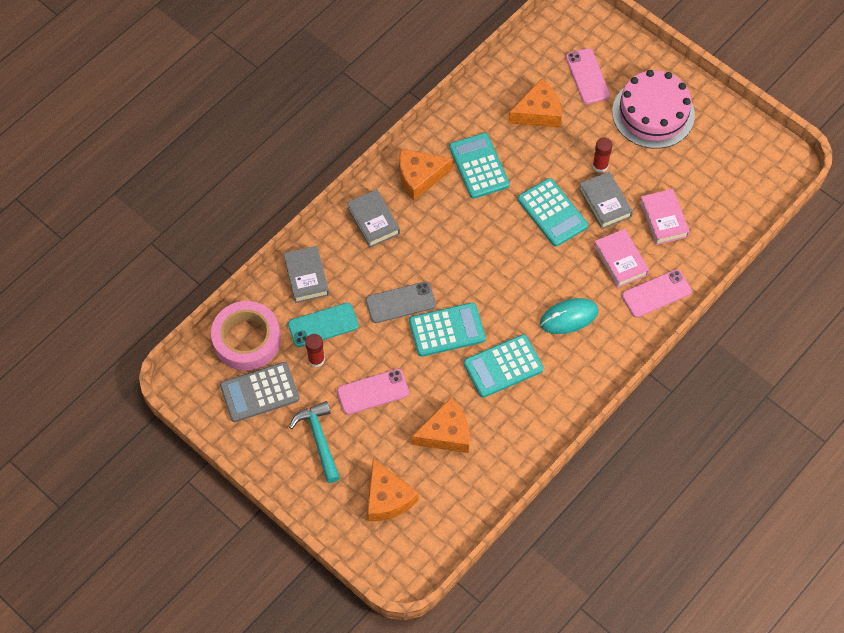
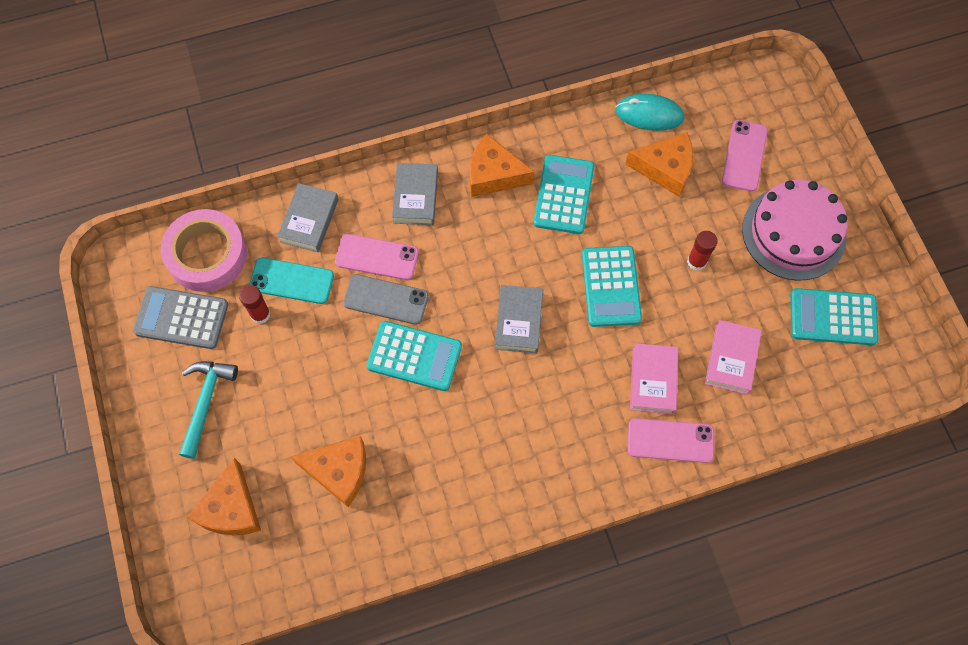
camera: 30 degrees right, 5 degrees up
(373, 392) = (294, 381): pink phone -> pink phone (377, 257)
(503, 366) = (448, 430): turquoise calculator -> turquoise calculator (833, 317)
(569, 317) = (555, 414): turquoise mouse -> turquoise mouse (649, 114)
(605, 203) = (676, 306): grey book -> grey book (519, 321)

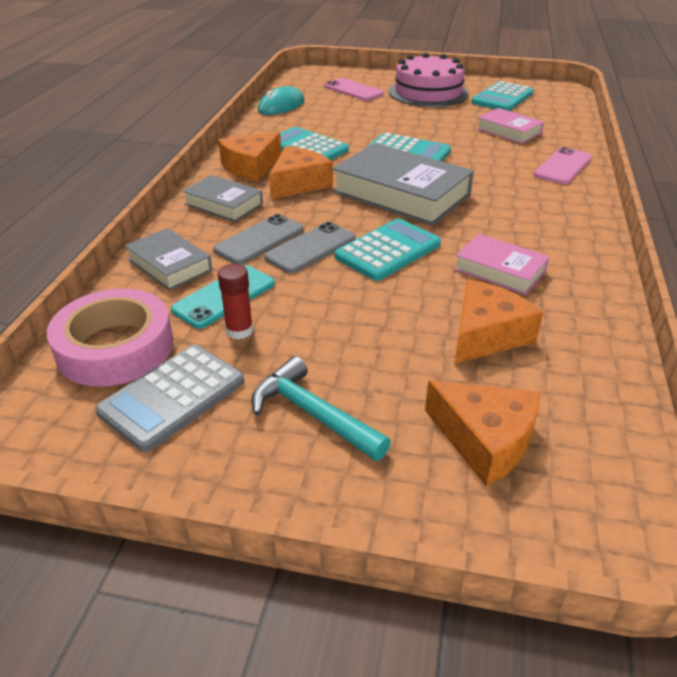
camera: 60 degrees left, 30 degrees down
(377, 257) = (259, 240): pink phone -> grey phone
(519, 321) = (401, 193): grey book -> grey book, size x1.80
(653, 380) = (504, 159): pink book -> pink book (500, 270)
(665, 169) = (331, 112): orange cheese -> orange cheese (298, 184)
(696, 261) = (418, 122): red glue stick -> none

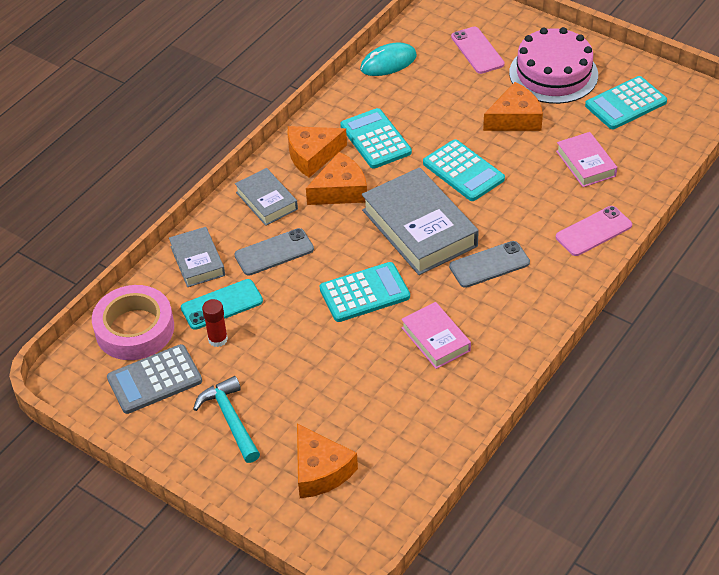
camera: 25 degrees right, 10 degrees up
(311, 248) = (308, 273): grey phone -> grey phone (489, 265)
(486, 335) = (380, 395): orange cheese -> orange cheese (515, 119)

